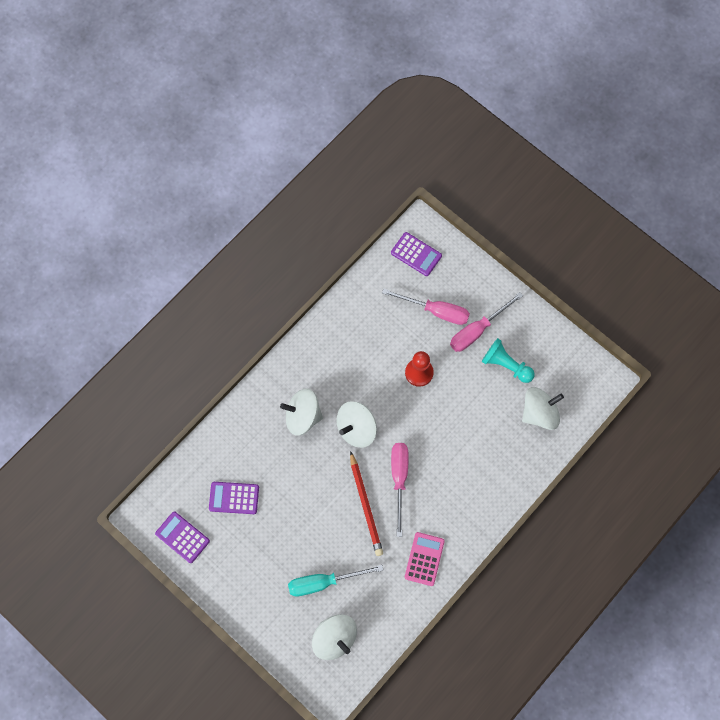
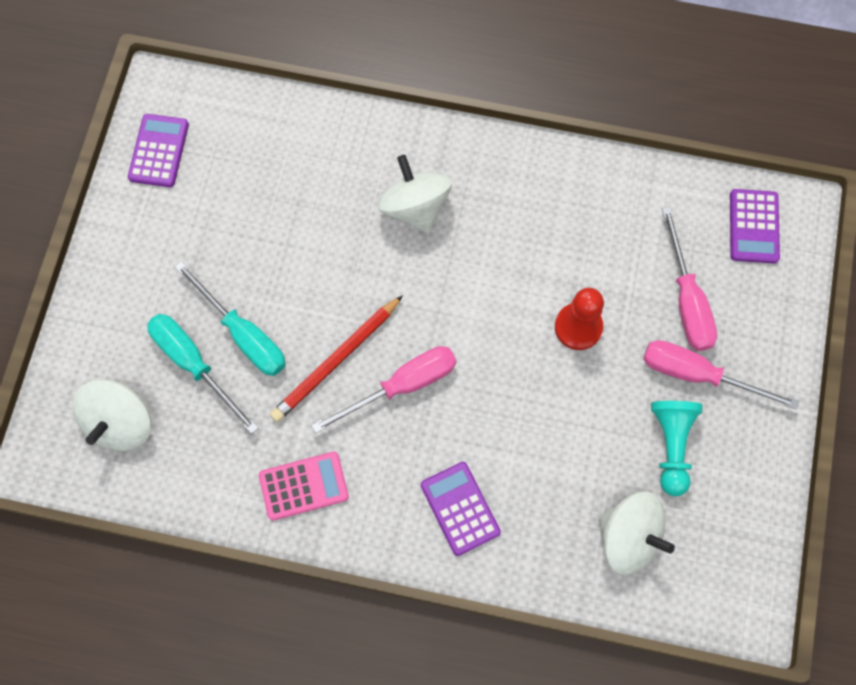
camera: 60 degrees right, 0 degrees up
(234, 498) = (248, 184): purple calculator -> purple calculator (460, 508)
(322, 547) = (243, 334): none -> turquoise screwdriver
(356, 429) = (441, 287): white spinning top -> none

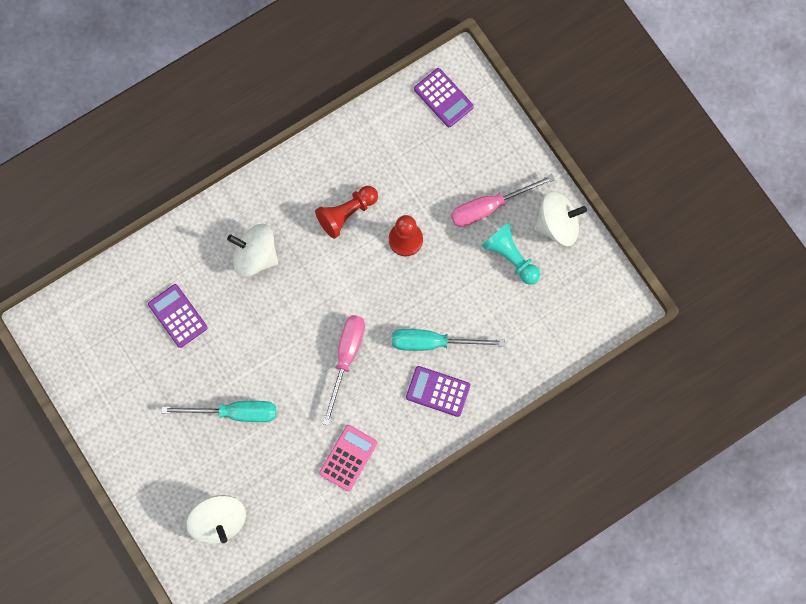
camera: 45 degrees left, 5 degrees up
(159, 151) = (79, 359): purple calculator -> purple calculator (177, 316)
(194, 364) = (225, 453): turquoise screwdriver -> turquoise screwdriver (433, 342)
(336, 360) = (298, 378): red pencil -> none
(544, 249) = (346, 214): none -> red pawn
(628, 537) = (533, 324): white spinning top -> white spinning top (557, 225)
(686, 300) = (446, 171): pink screwdriver -> none

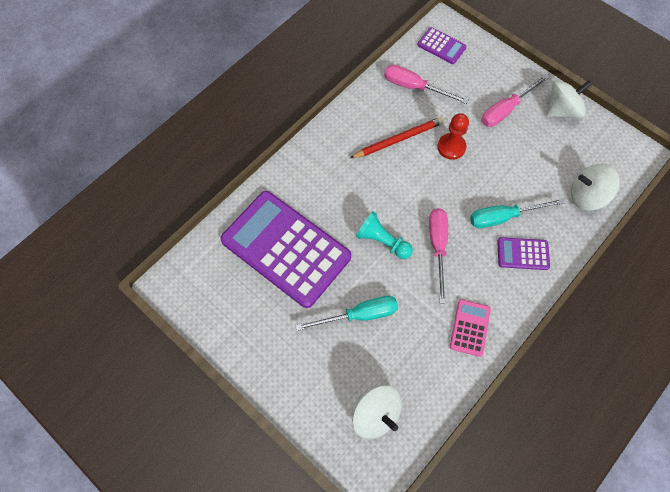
camera: 15 degrees left, 10 degrees down
(177, 316) = (286, 249): purple calculator -> purple calculator, size x2.33
(255, 256) = (336, 187): white spinning top -> white spinning top (586, 196)
(346, 214) = (398, 139): red pawn -> red pencil
(390, 148) = (414, 87): none -> pink screwdriver
(510, 257) = (537, 140): turquoise pawn -> turquoise pawn (382, 241)

